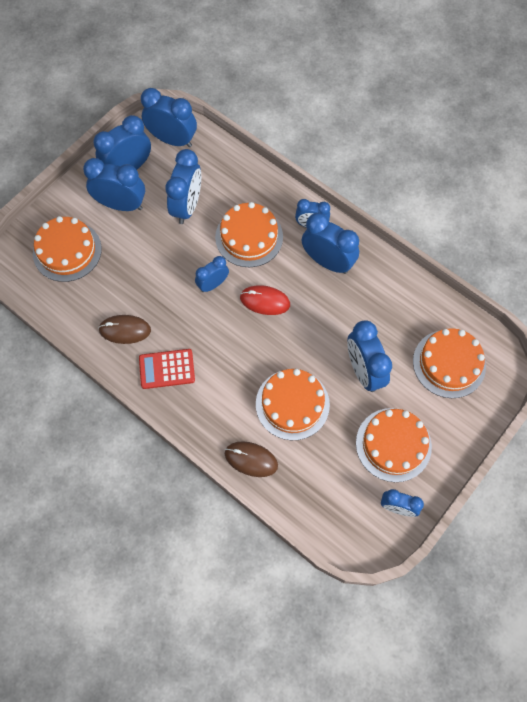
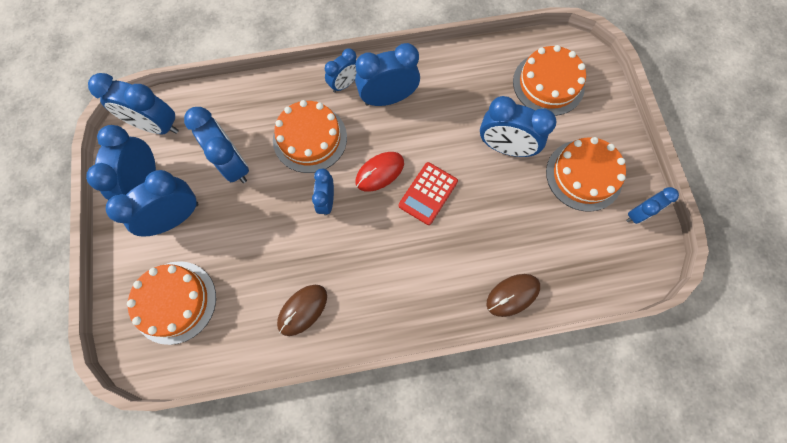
camera: 50 degrees left, 5 degrees up
(167, 369) = (372, 302): red calculator -> red calculator (428, 193)
(172, 140) = (157, 126): blue clock -> blue clock turned 135 degrees counterclockwise
(292, 404) = (490, 223): orange cake -> none

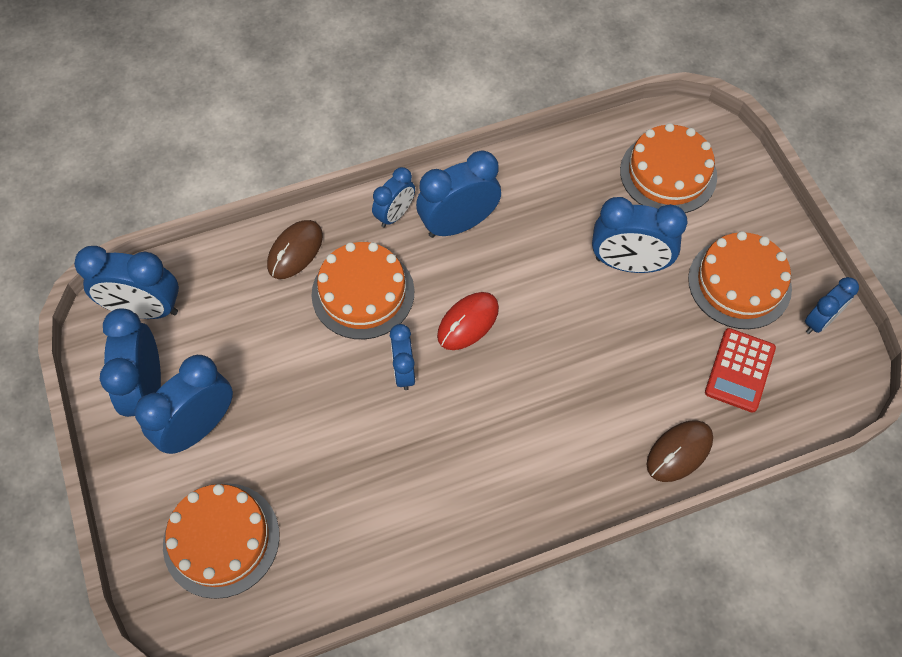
camera: 10 degrees left, 10 degrees down
(233, 164) = (264, 343): blue clock -> none
(302, 310) = (401, 519): brown mouse -> brown mouse (295, 251)
(428, 193) = (539, 340): red calculator -> red calculator (740, 370)

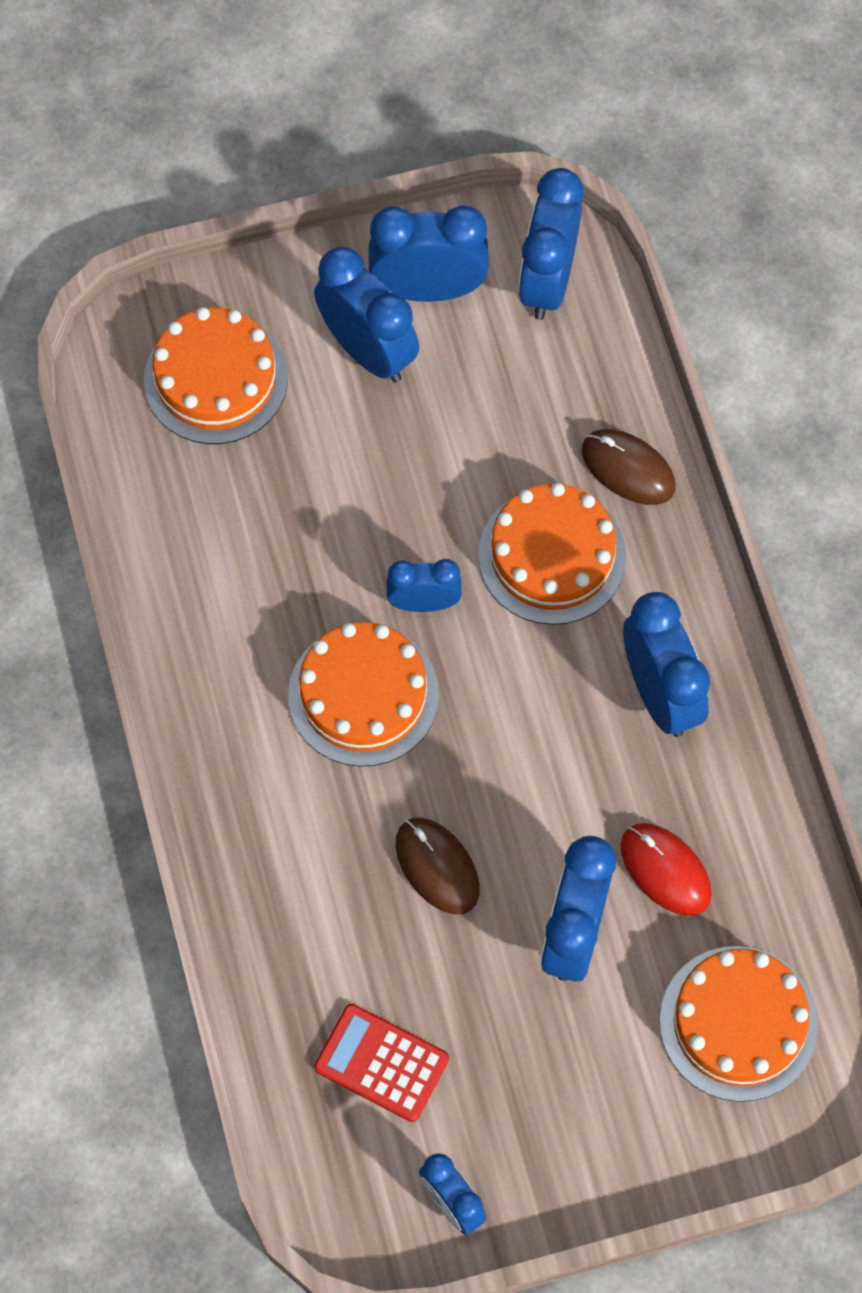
camera: 95 degrees right, 5 degrees up
(395, 215) = (682, 606): blue clock -> none
(468, 322) = (493, 693): red mouse -> red mouse (665, 870)
(679, 452) = (266, 952): brown mouse -> brown mouse (437, 867)
(739, 283) = (527, 1094): orange cake -> orange cake (363, 695)

